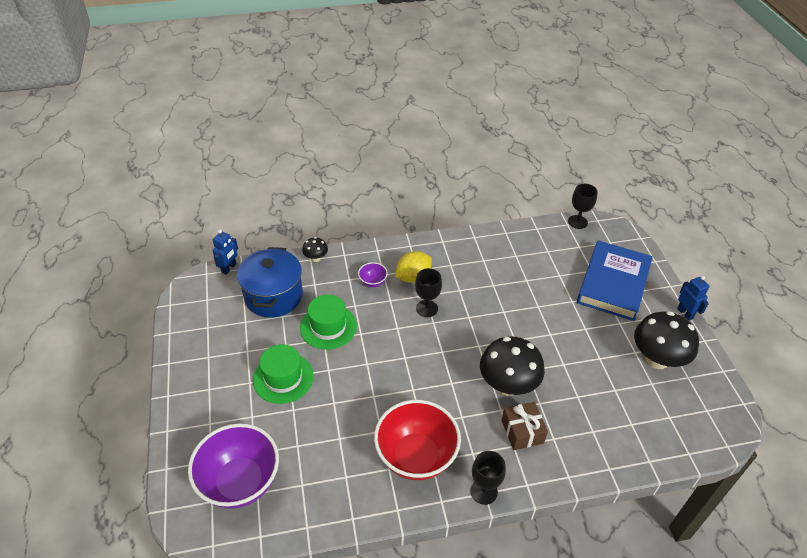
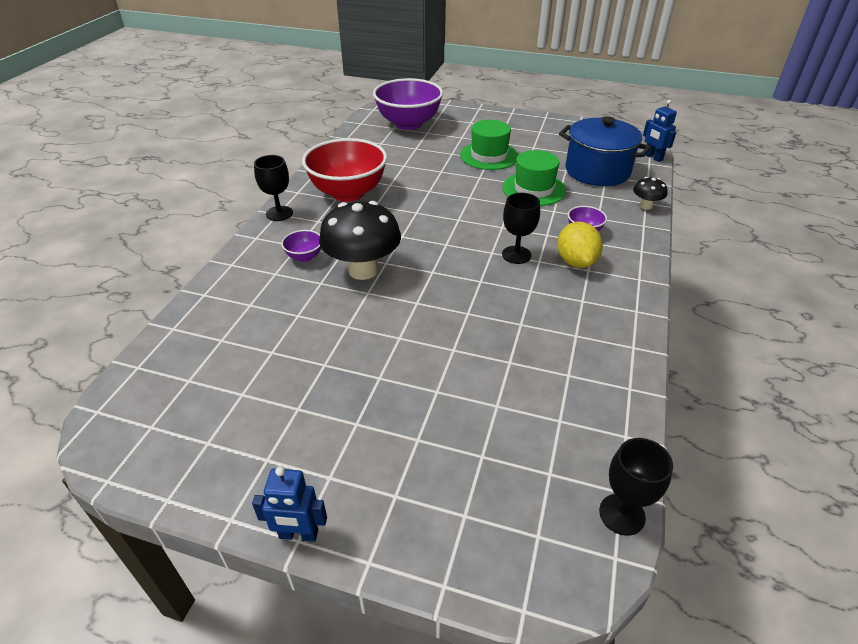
camera: 120 degrees right, 5 degrees down
(522, 431) = (304, 257): brown gift -> purple bowl
(613, 284) = (434, 467): blue book -> none
(657, 359) = (265, 425): black mushroom -> none

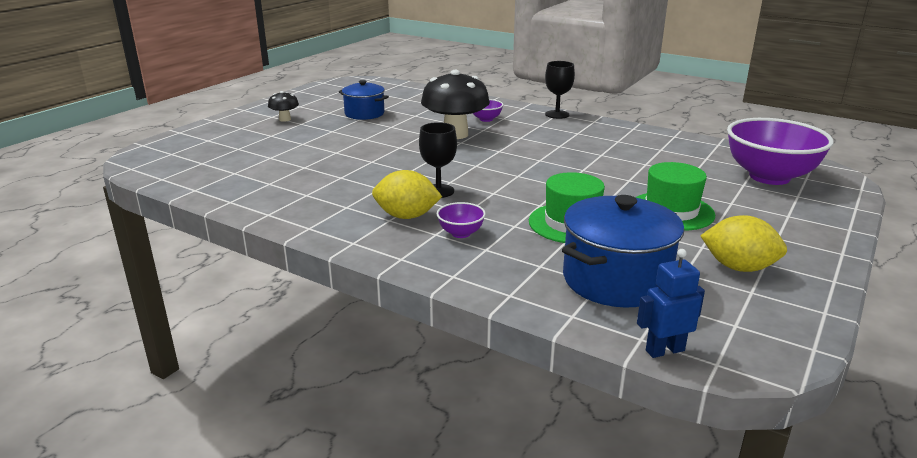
camera: 105 degrees right, 15 degrees down
(298, 534) = (246, 110): blue robot -> none
(299, 365) = (364, 114): none -> blue pot
(348, 193) = (587, 137): red bowl -> none
(551, 138) = (738, 267): none -> yellow lemon
(622, 514) = (149, 175): black goblet -> none
(646, 206) = (500, 292): black mushroom -> black mushroom (285, 119)

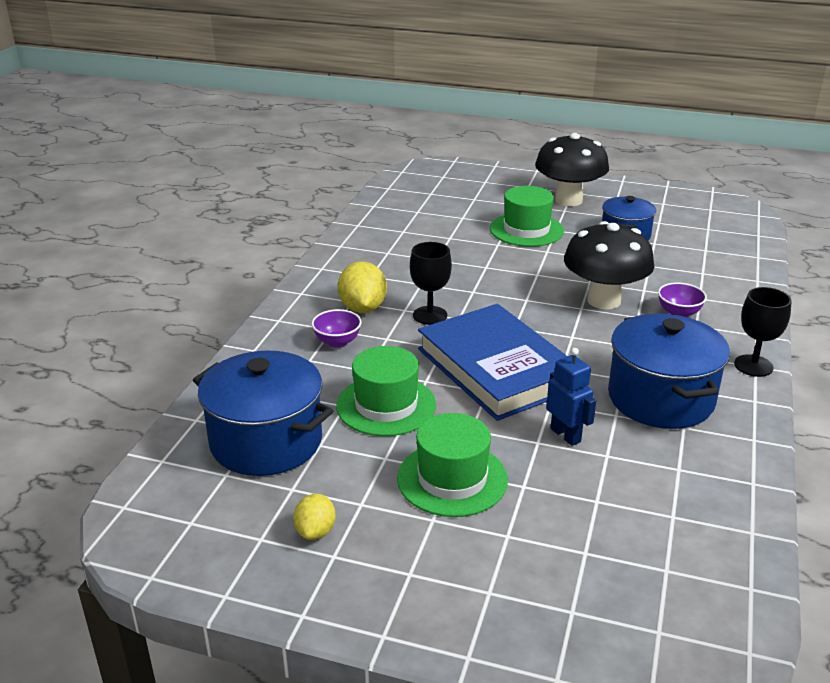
camera: 75 degrees right, 5 degrees up
(285, 119) = (568, 200): black mushroom -> black mushroom, size x2.11
(321, 139) = (526, 230): none -> green hat
(532, 179) = (497, 368): none -> blue book
(586, 141) = (660, 398): none -> blue pot
(664, 350) = (143, 475): blue robot -> blue robot (566, 435)
(738, 267) = (315, 531): yellow lemon -> yellow lemon, size x0.61
(769, 177) = (635, 584): purple bowl -> none

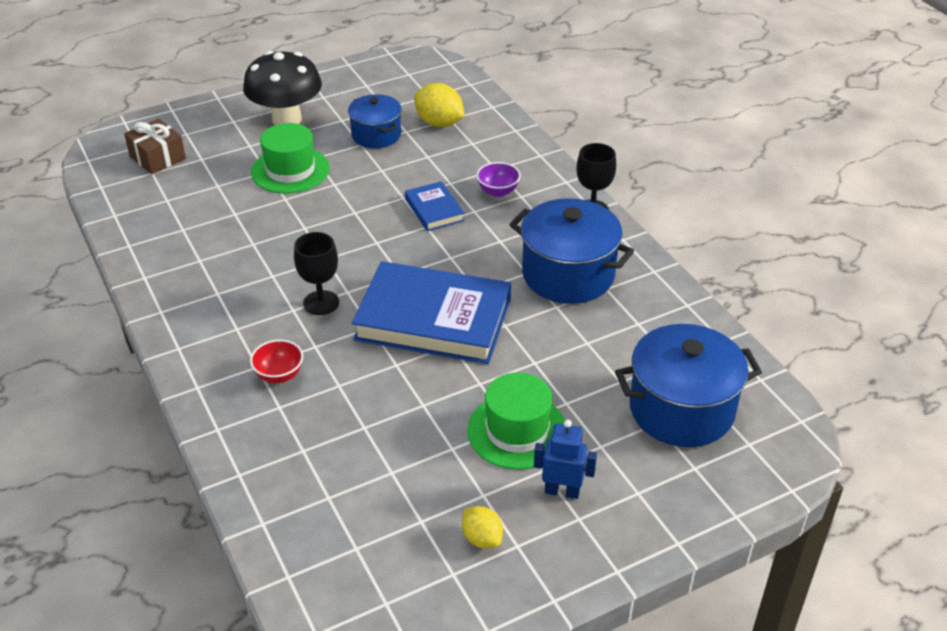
camera: 45 degrees left, 10 degrees up
(266, 441) = (348, 499): blue pot -> blue pot (681, 409)
(337, 342) = (279, 375): purple bowl -> red bowl
(362, 308) = (256, 330): yellow lemon -> yellow lemon (439, 123)
(386, 405) = (395, 405): green hat -> none
(446, 187) = (157, 158): none -> brown gift
(566, 435) = (545, 344): blue robot -> blue robot (562, 491)
(603, 300) = (434, 210): black mushroom -> blue book

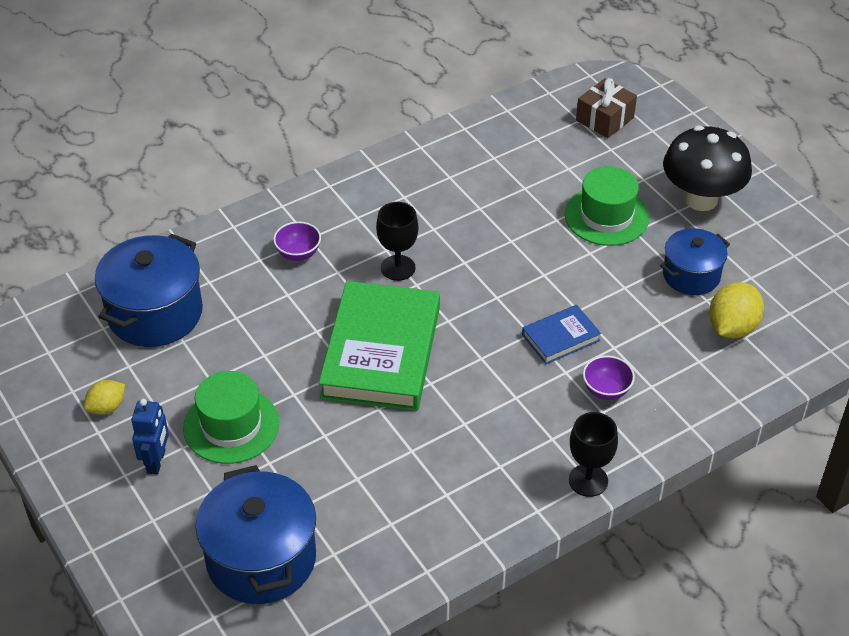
camera: 85 degrees right, 5 degrees up
(279, 375) = (298, 254): red bowl -> purple bowl
(433, 319) = (381, 352): blue book -> green book
(568, 274) = (465, 459): blue pot -> blue pot (155, 313)

